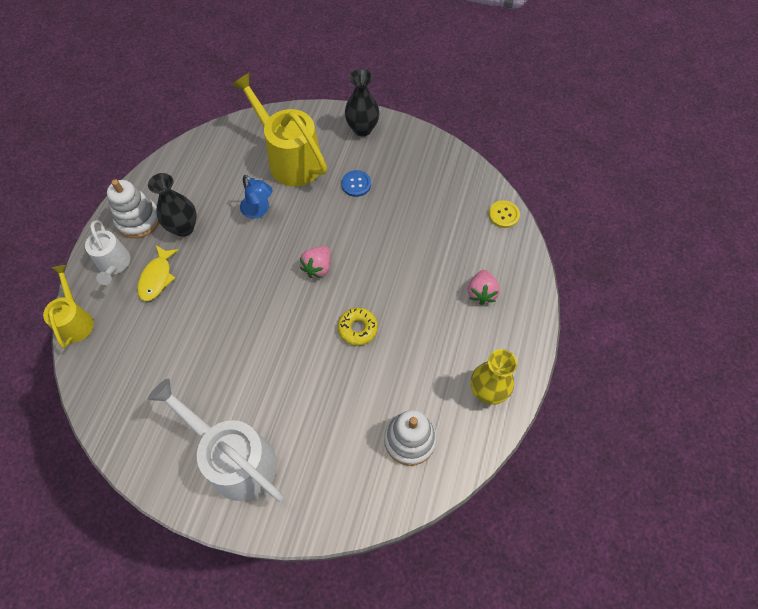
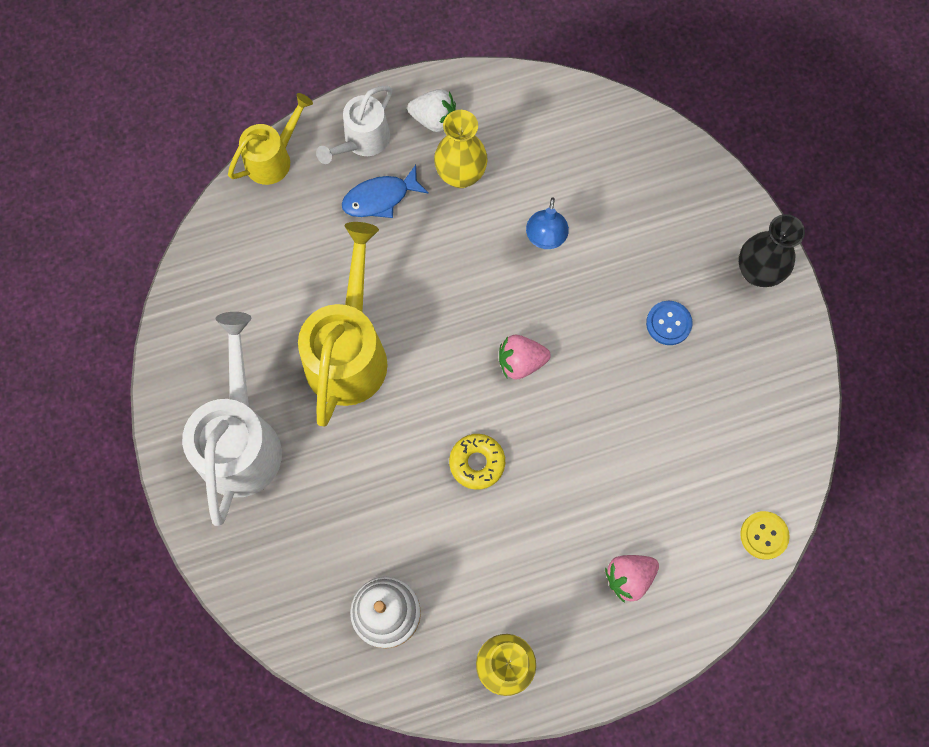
camera: 55 degrees right, 10 degrees up
(138, 220) = (434, 119): white stacking toy -> white strawberry
(157, 277) = (380, 198): yellow fish -> blue fish
(183, 227) = (460, 175): black vase -> yellow vase
(289, 158) = (643, 218): yellow watering can -> yellow watering can (349, 350)

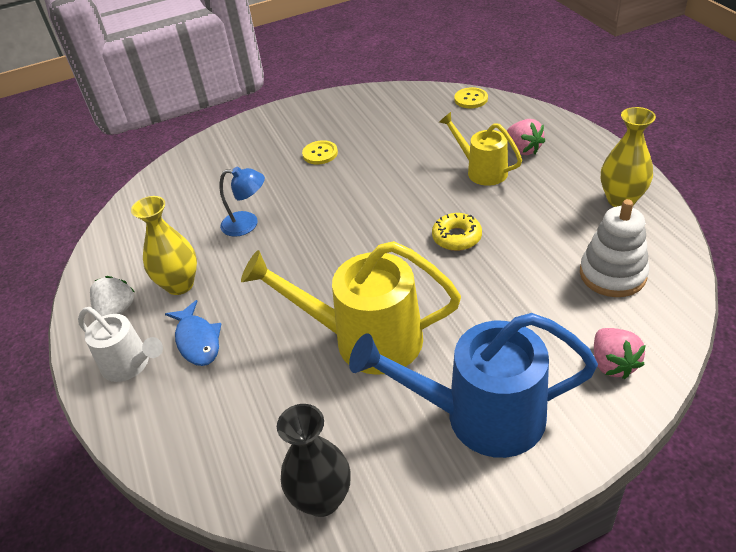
camera: 90 degrees left, 30 degrees down
(241, 439) = (479, 416): white watering can -> blue watering can
(273, 158) = (136, 444): yellow watering can -> yellow watering can (481, 170)
(521, 362) = (361, 224): pink strawberry -> pink strawberry (612, 364)
(668, 323) = (320, 154): blue button -> yellow button
(757, 272) = (277, 120): black vase -> black vase (322, 499)

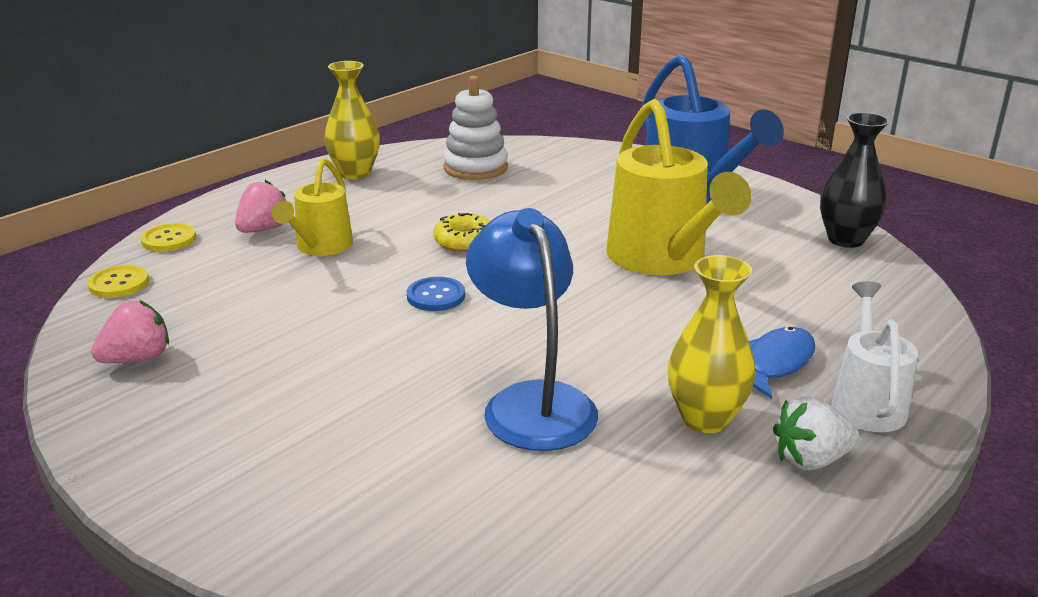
camera: 120 degrees left, 15 degrees down
(247, 224) = (532, 402): blue lamp -> blue lamp, size x1.67
(320, 154) = (306, 386): yellow button -> yellow button (169, 239)
(383, 210) = (436, 296): none -> blue button
(612, 364) = (586, 160): pink strawberry -> pink strawberry (137, 358)

